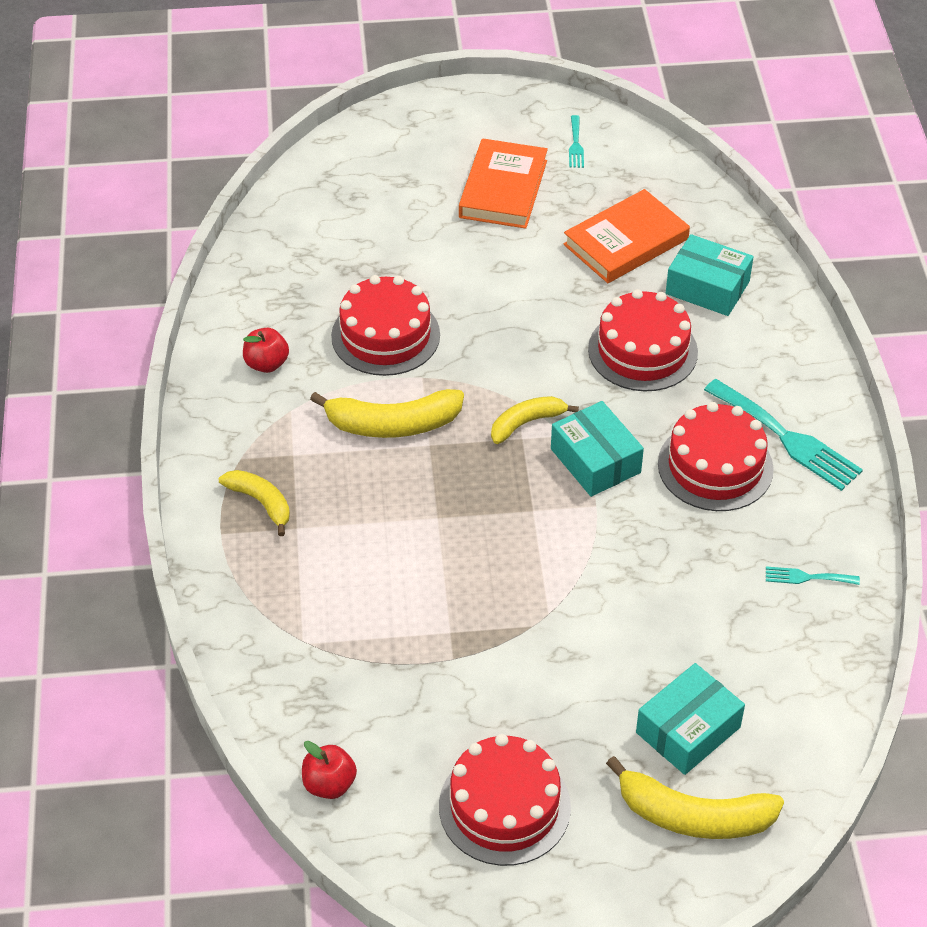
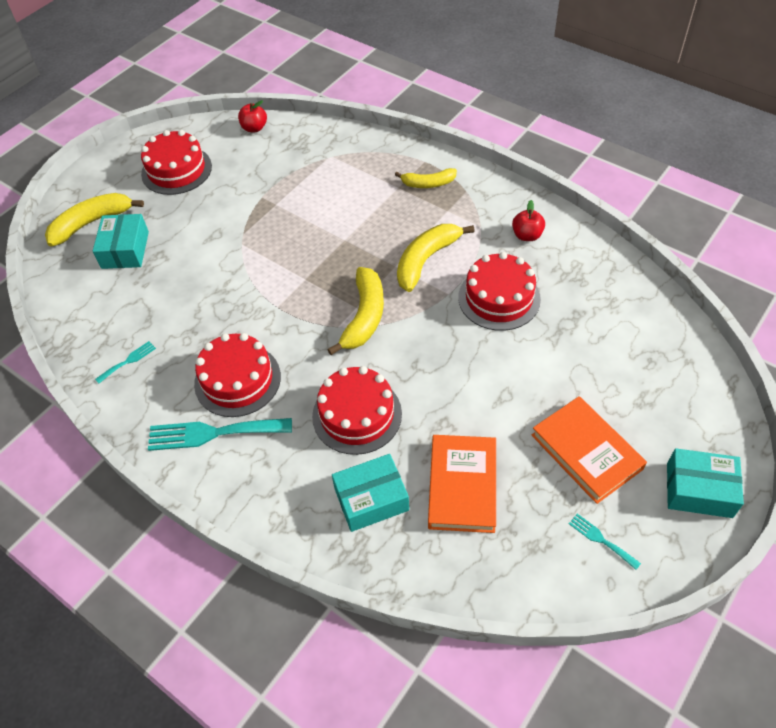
camera: 135 degrees right, 5 degrees up
(526, 423) = (364, 317): yellow banana -> yellow banana, size x1.59
(595, 461) = (304, 328): turquoise box -> turquoise box (699, 490)

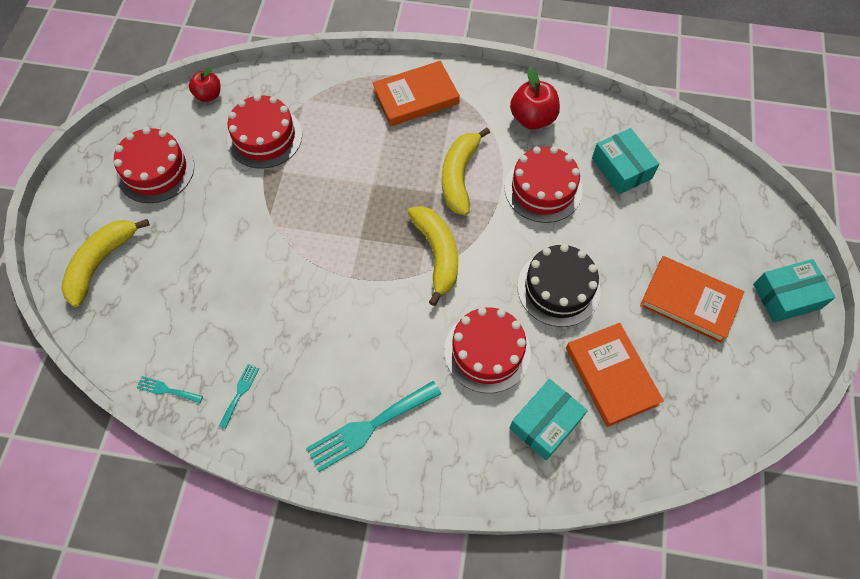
camera: 30 degrees left, 10 degrees up
(125, 250) = (158, 278): turquoise box -> turquoise box (621, 168)
(237, 380) = (359, 365): red cake -> red cake (264, 137)
(428, 183) = (416, 97): yellow banana -> orange book
(459, 388) = (558, 288): none -> black cake
(527, 235) = (532, 118): red apple -> red apple, size x1.56
(601, 540) = (740, 372): turquoise fork -> turquoise fork (167, 390)

